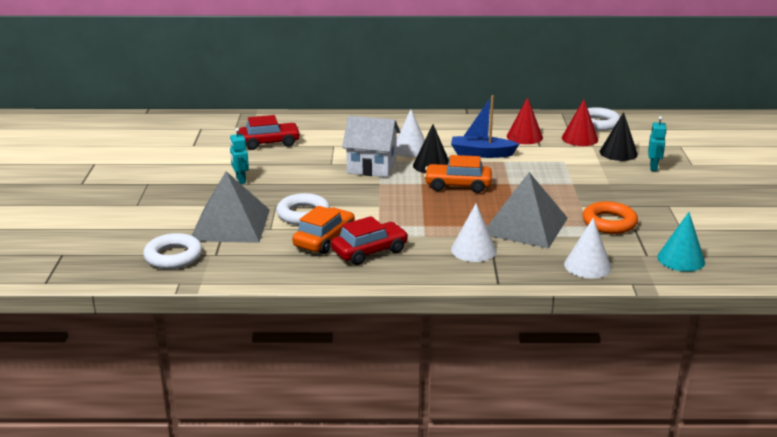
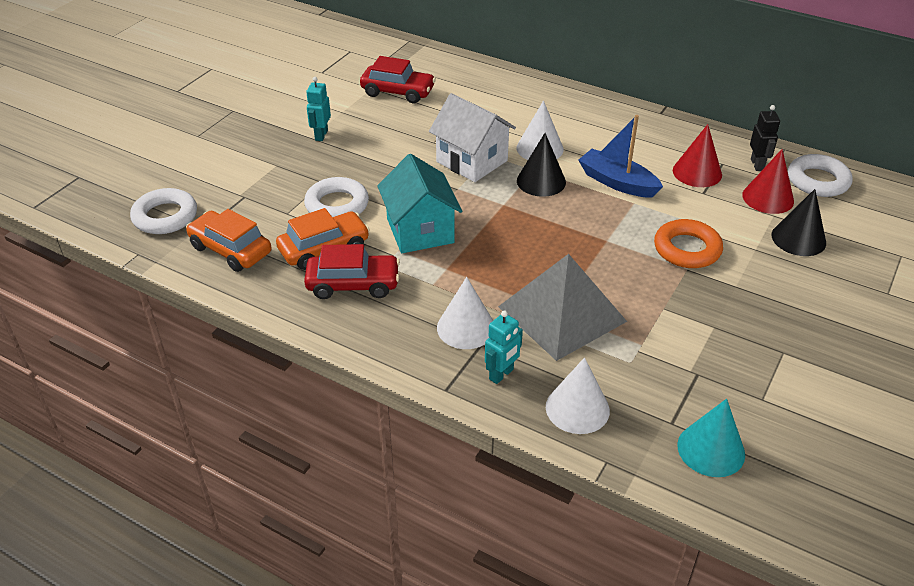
camera: 30 degrees right, 15 degrees up
(230, 224) = (255, 193): grey pyramid -> none
(381, 211) = (420, 231): none -> turquoise house
(458, 185) = (542, 222): orange car -> orange car (230, 250)
(555, 124) = (757, 165): none -> black robot
(609, 223) = (673, 350): orange ring -> orange ring (687, 249)
(653, 167) = (825, 280): turquoise robot -> turquoise robot (501, 374)

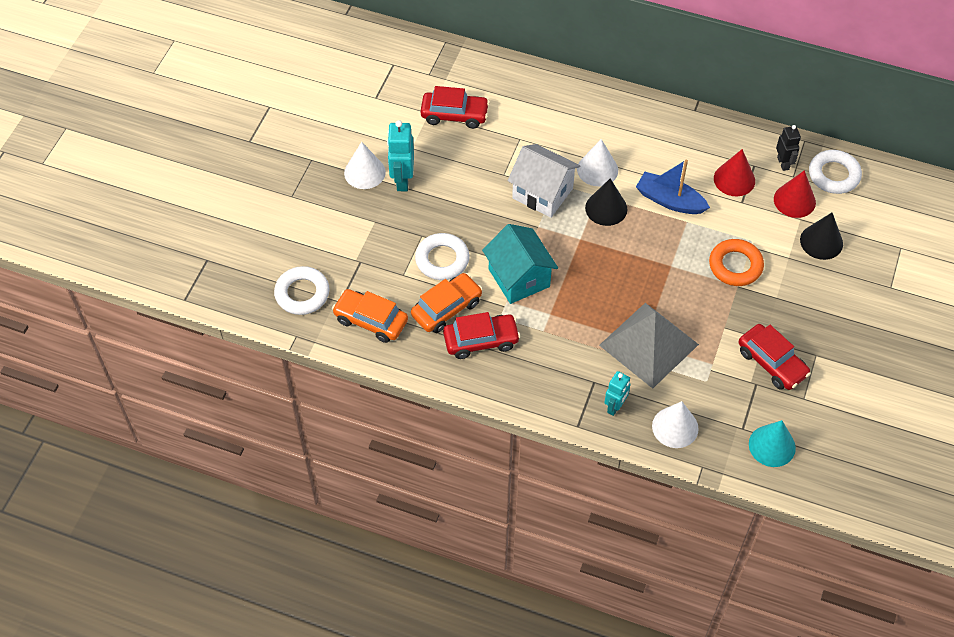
camera: 10 degrees left, 15 degrees up
(321, 135) = (402, 180): turquoise robot -> turquoise robot, size x1.54
(466, 328) = (579, 369): white cone -> white cone (364, 172)
(722, 353) = (772, 363): none -> red car

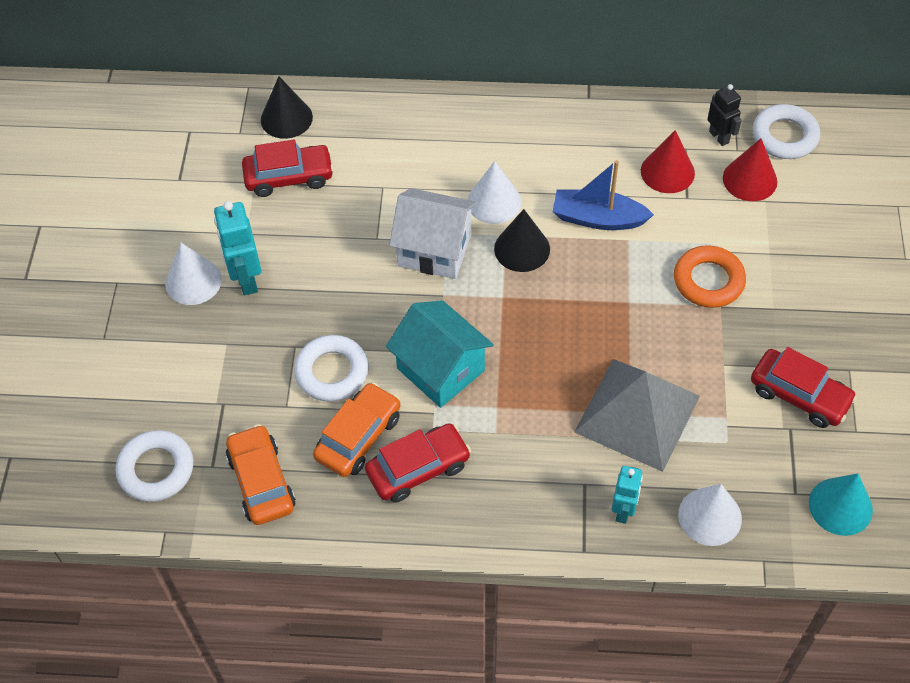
camera: 15 degrees left, 0 degrees up
(371, 320) = (261, 482): orange car -> orange car turned 60 degrees clockwise
(821, 242) = (801, 223): black cone -> black cone (286, 118)

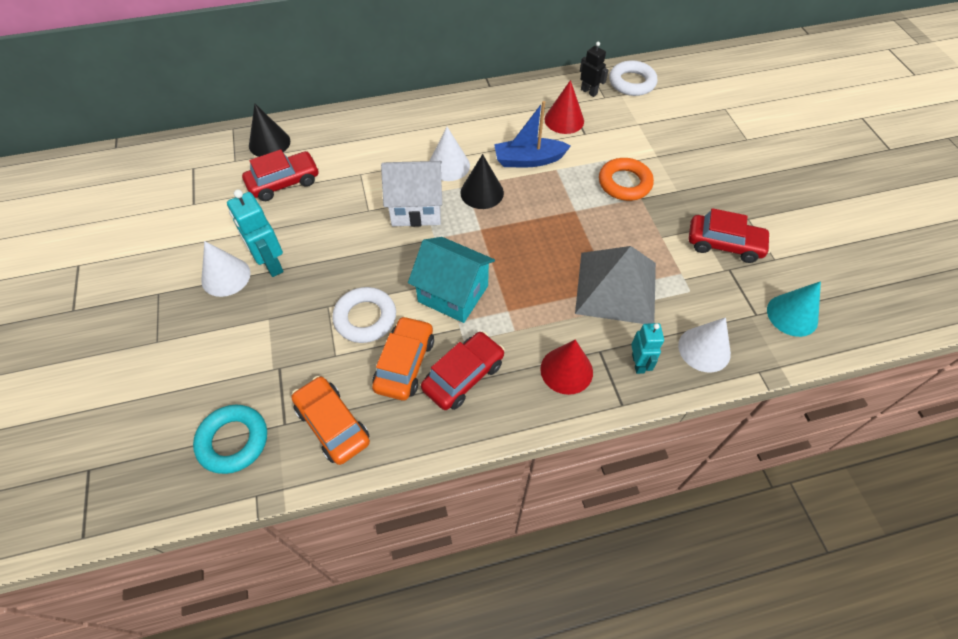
camera: 20 degrees left, 0 degrees up
(156, 469) = (233, 441): white ring -> turquoise ring
(750, 179) = (622, 113): red cone -> red cone (566, 370)

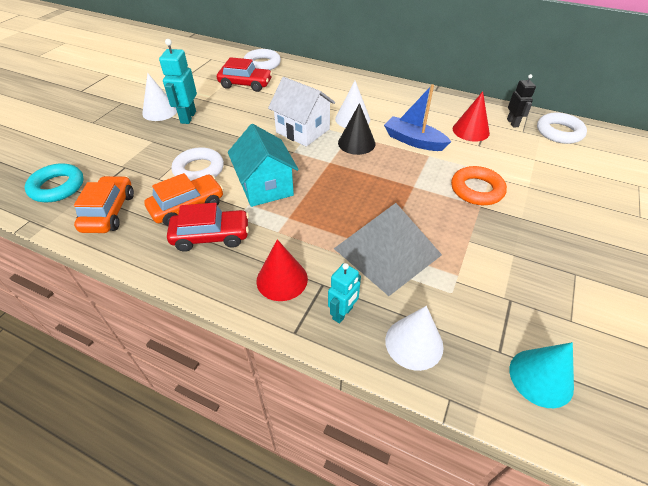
camera: 40 degrees right, 10 degrees down
(269, 143) = (262, 64): black cone -> white ring
(724, 244) = (526, 278): red car -> none

